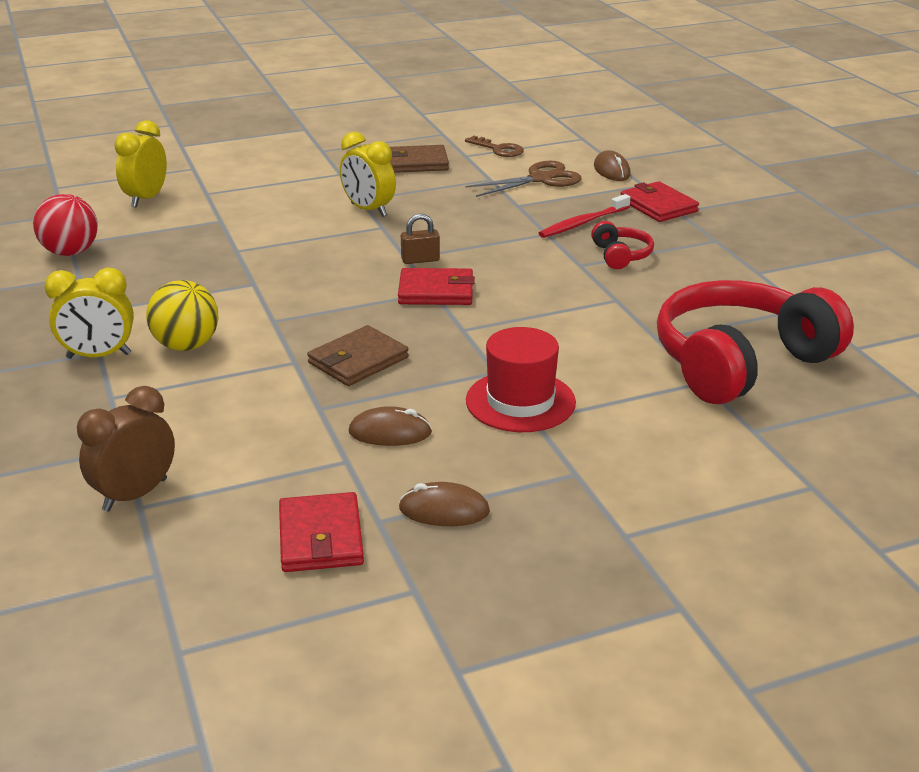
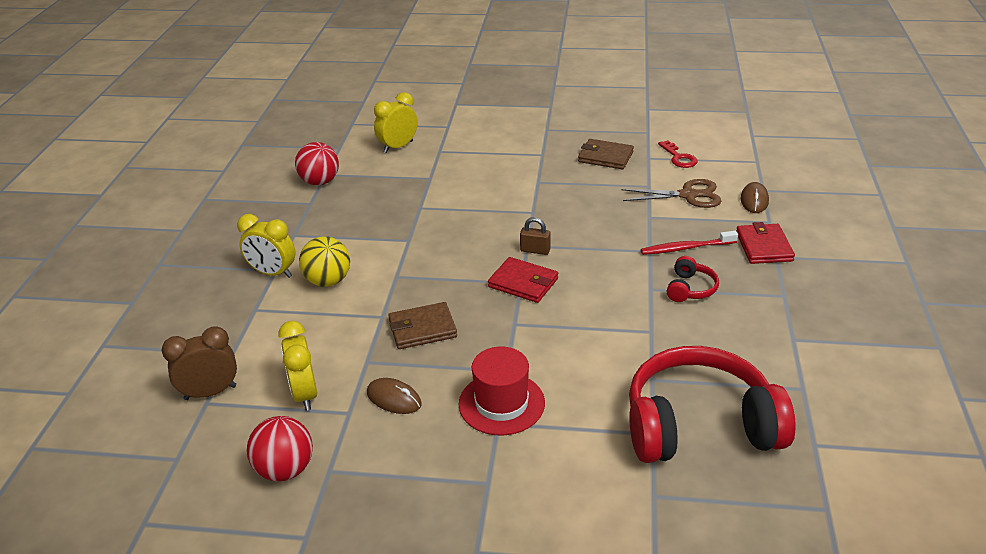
camera: 30 degrees right, 5 degrees up
(321, 537) = (285, 469): red wallet -> red ball
(368, 210) = (535, 194): yellow clock -> yellow clock (305, 394)
(444, 510) = (375, 479): brown mouse -> none
(498, 149) = (679, 157): brown key -> red key

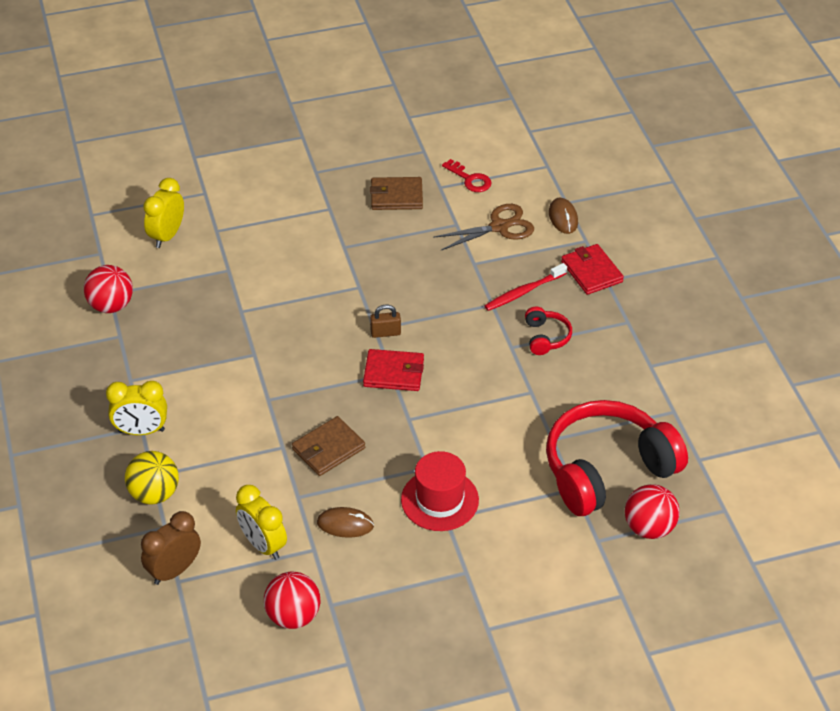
camera: 25 degrees left, 10 degrees up
(328, 281) = (204, 424): yellow ball -> yellow ball (154, 494)
(722, 500) = (649, 528): none -> red ball

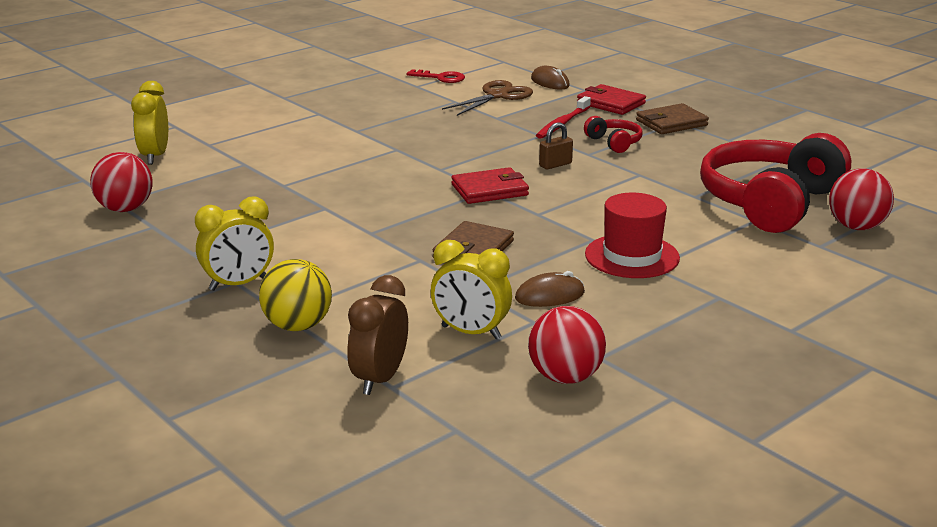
camera: 25 degrees left, 20 degrees down
(385, 333) = (454, 169): brown padlock -> brown padlock (555, 165)
(396, 196) = (380, 97): brown wallet -> brown wallet (671, 123)

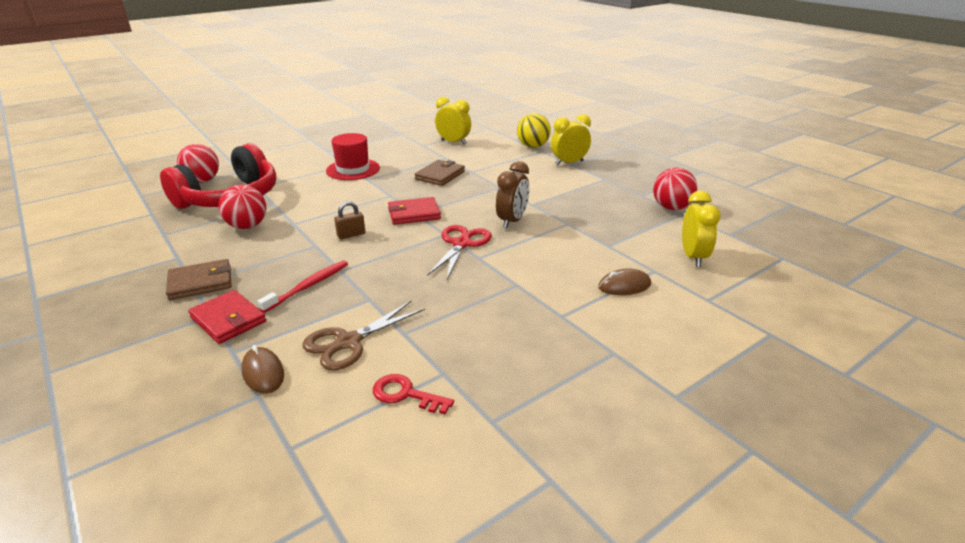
camera: 175 degrees left, 5 degrees up
(380, 379) = (495, 130): brown clock -> brown clock (512, 221)
(418, 160) = (461, 244): none -> red scissors
(549, 296) = (410, 154): brown mouse -> brown mouse (624, 286)
(565, 377) = (420, 129): red ball -> red ball (247, 226)
(614, 143) = (282, 257): red headphones -> none

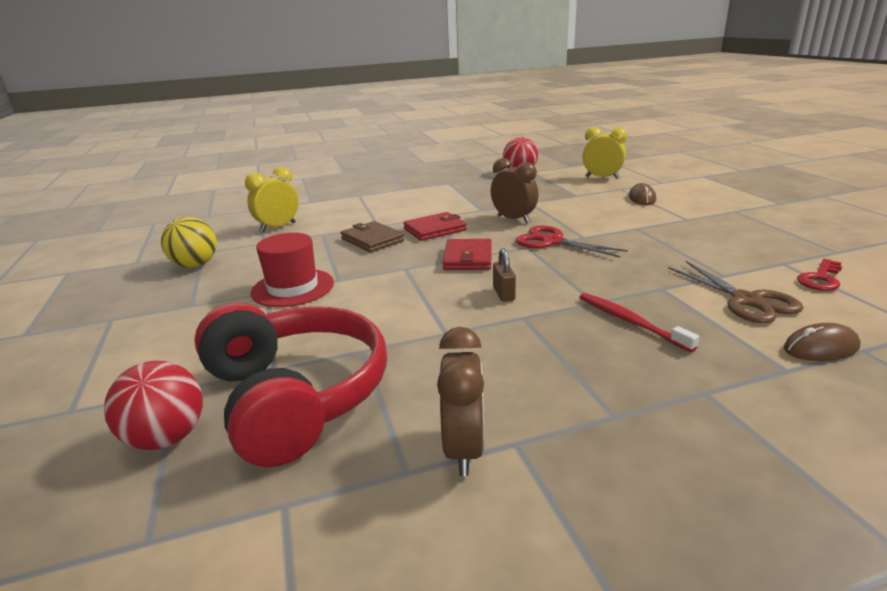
camera: 70 degrees left, 5 degrees down
(176, 245) = (463, 449): none -> brown clock
(200, 282) = (610, 408): brown wallet -> none
(228, 319) = (714, 377): red wallet -> red wallet (435, 229)
(247, 226) = (431, 372): red ball -> none
(533, 146) = (342, 197): yellow ball -> yellow ball (195, 265)
(569, 163) = (400, 189): yellow clock -> none

